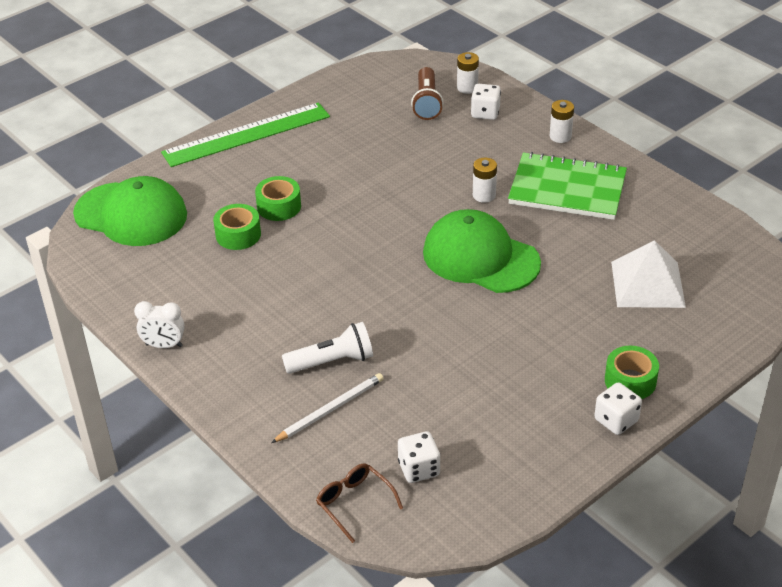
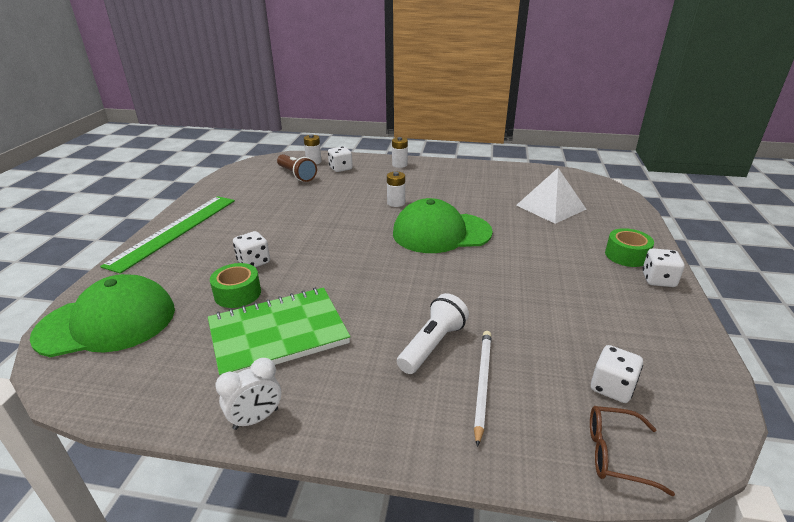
camera: 40 degrees left, 10 degrees down
(279, 206) = (253, 262): green tape -> white dice
(567, 189) = (439, 184): green notebook -> green notebook (278, 334)

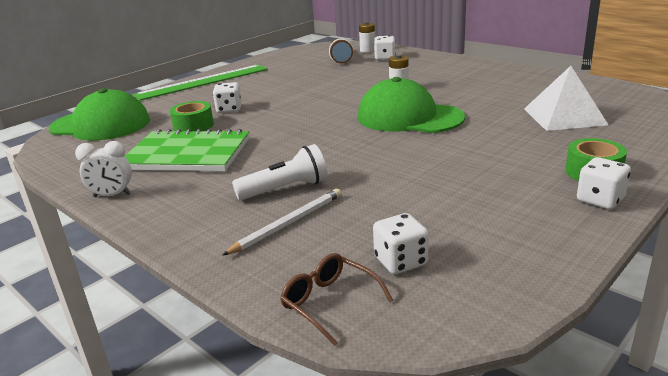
camera: 35 degrees right, 5 degrees down
(399, 165) = (446, 61): white battery -> none

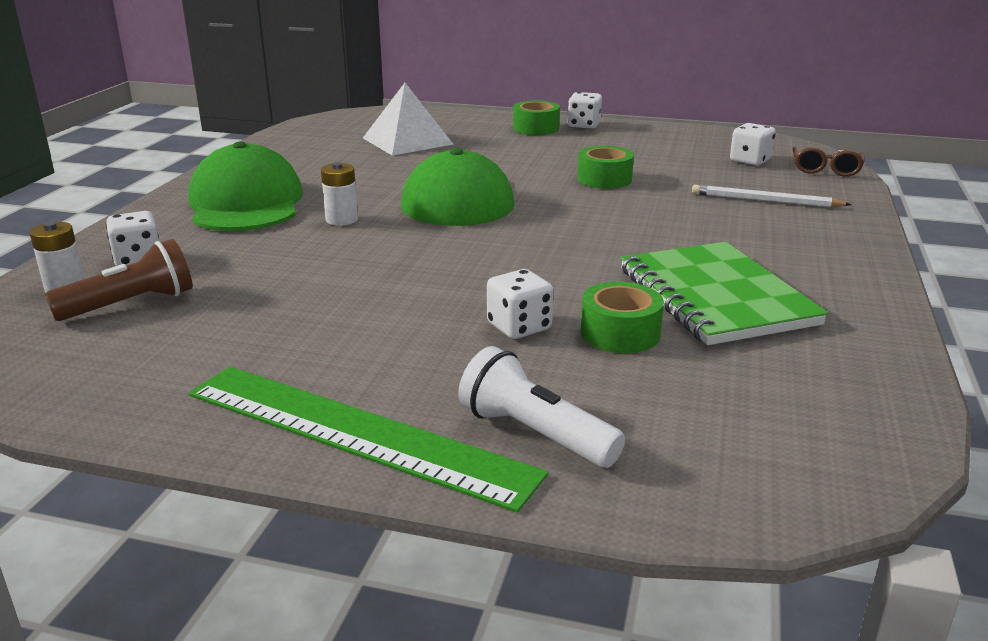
camera: 120 degrees left, 0 degrees up
(100, 125) = (724, 451): green cap -> green cap (246, 203)
(112, 195) = (872, 301): white clock -> none
(285, 189) = (713, 216): white flashlight -> white flashlight (535, 434)
(406, 169) = (604, 179): none -> green tape

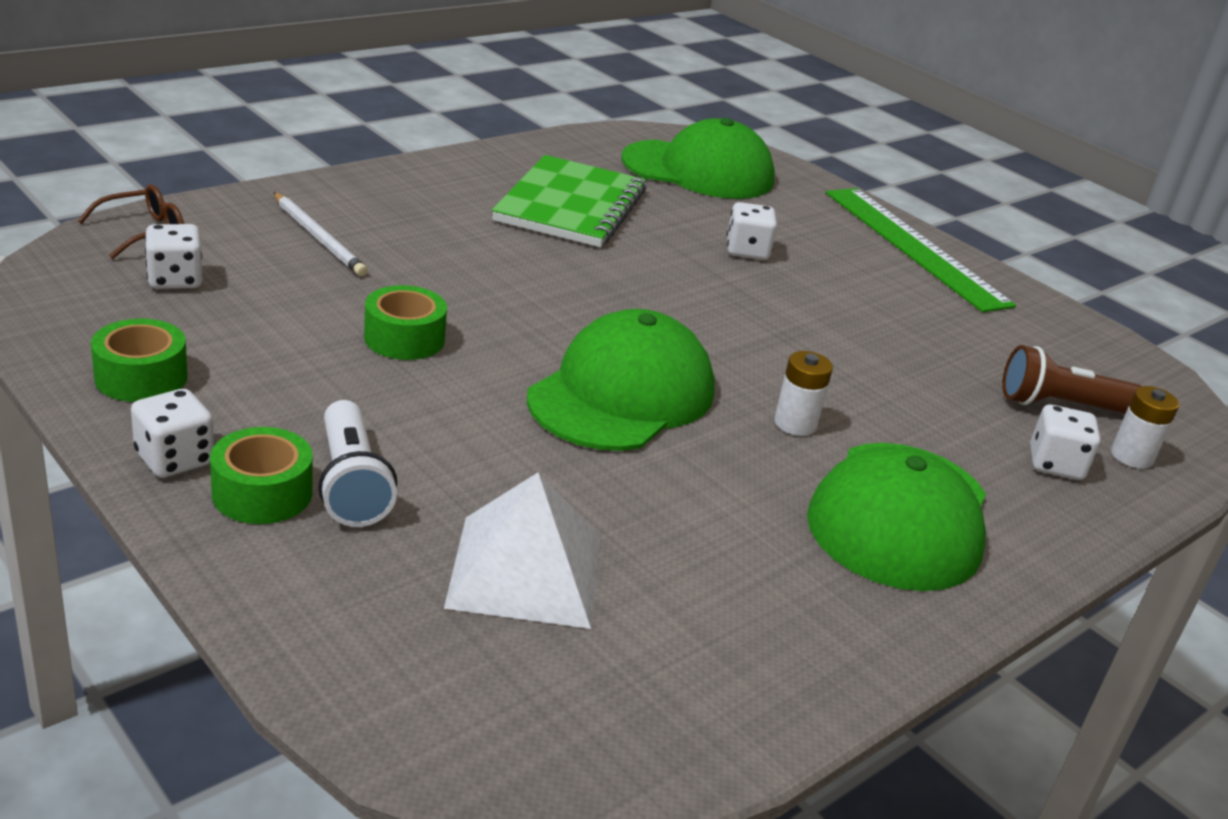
camera: 150 degrees left, 5 degrees up
(535, 434) = (811, 206): white flashlight -> white flashlight (351, 484)
(620, 333) = (683, 219): green tape -> green tape (141, 377)
(723, 417) = (698, 170): none -> green cap

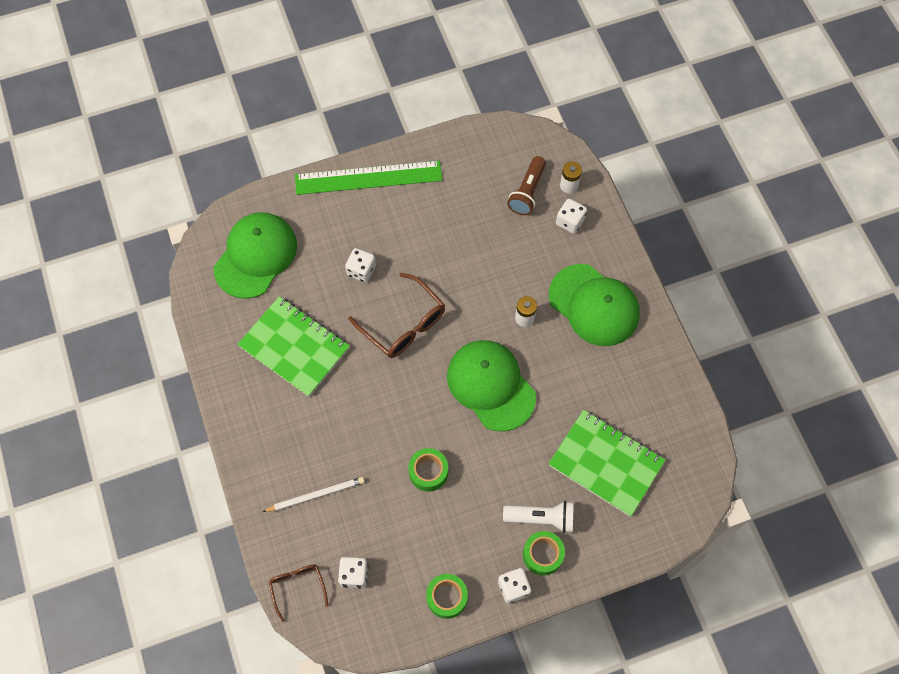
camera: 65 degrees left, 35 degrees up
(525, 570) = (606, 463): white pyramid -> green notebook
(681, 294) = (403, 324): none -> brown glasses

